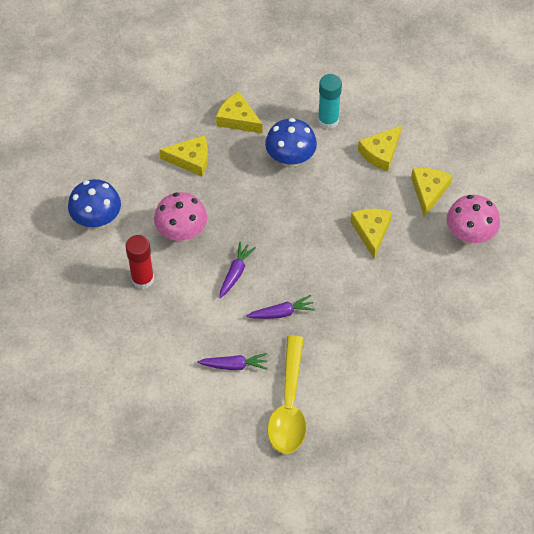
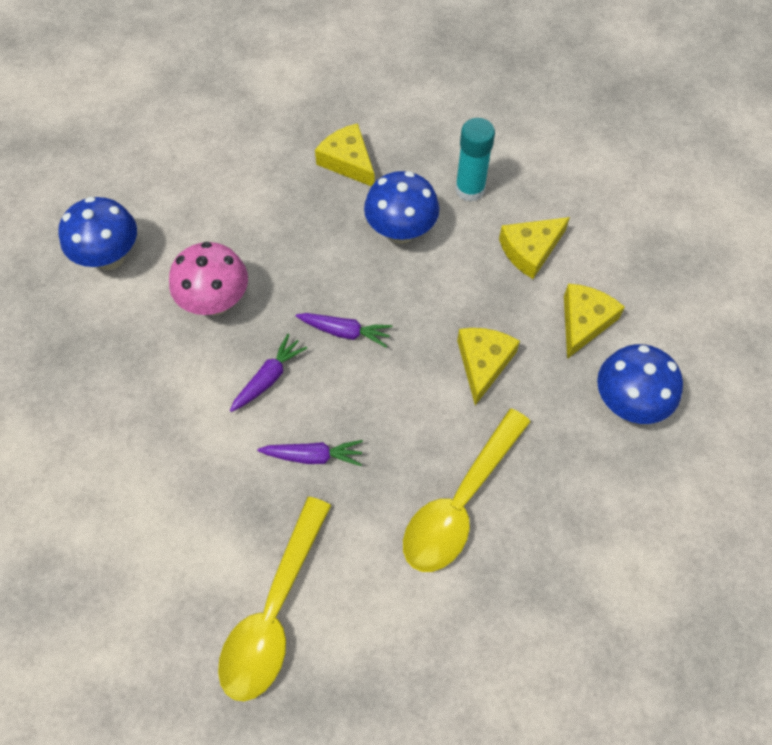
camera: 15 degrees right, 5 degrees up
(142, 279) = (137, 356): red glue stick -> none
(191, 160) = (266, 202): yellow cheese -> none
(234, 365) = (216, 522): purple carrot -> purple carrot (345, 332)
(382, 318) = (460, 503): none -> yellow spoon
(469, 235) = (628, 403): pink mushroom -> blue mushroom

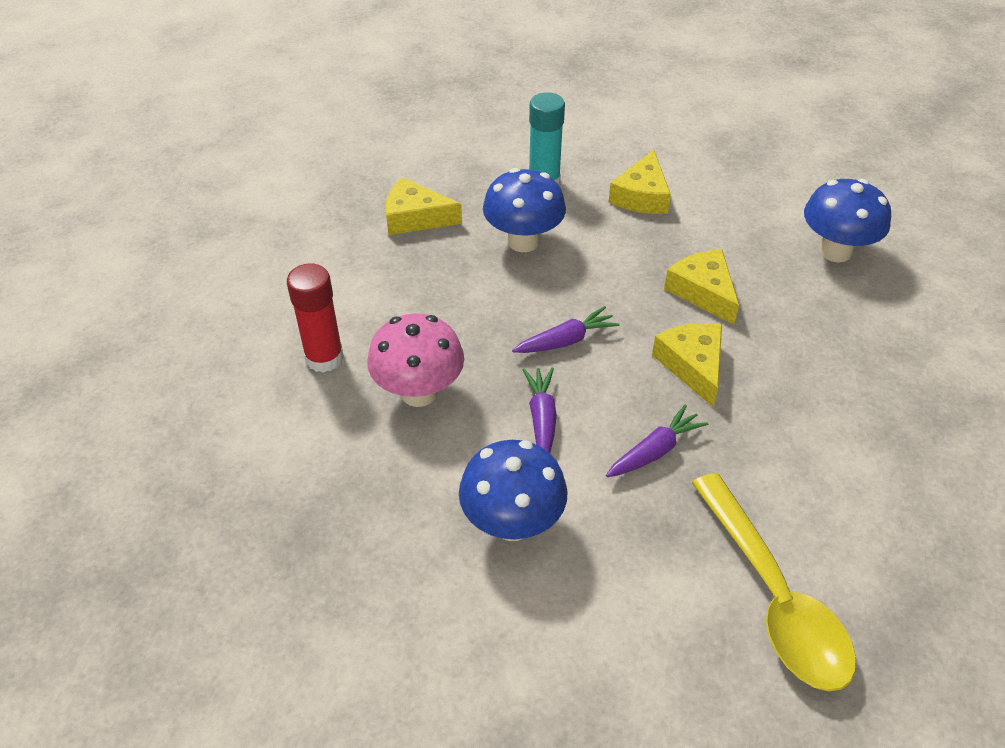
camera: 40 degrees left, 15 degrees down
(110, 257) = (262, 423): blue mushroom -> blue mushroom (512, 523)
(186, 235) = (324, 358): none -> red glue stick
(460, 503) = (809, 399): yellow spoon -> none
(584, 322) = (739, 219): yellow cheese -> yellow cheese (692, 365)

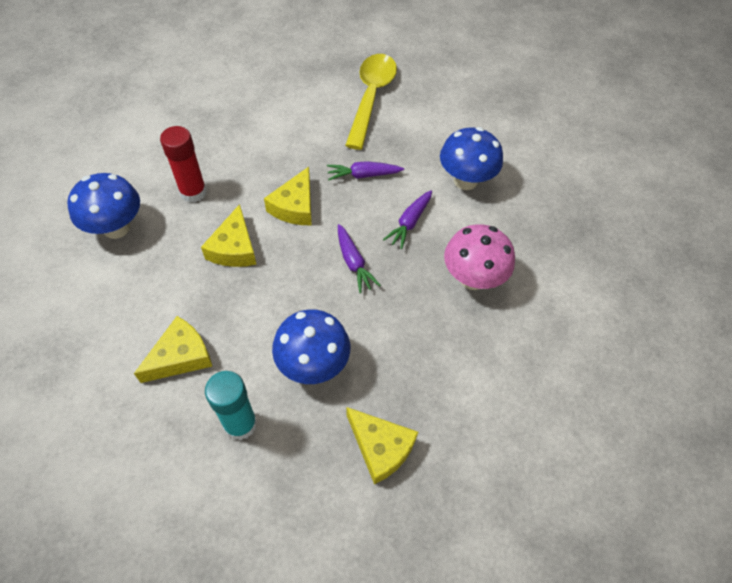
camera: 150 degrees left, 10 degrees up
(324, 358) = (523, 339): red glue stick -> red glue stick (193, 192)
(566, 340) = (353, 263): purple carrot -> purple carrot turned 120 degrees counterclockwise

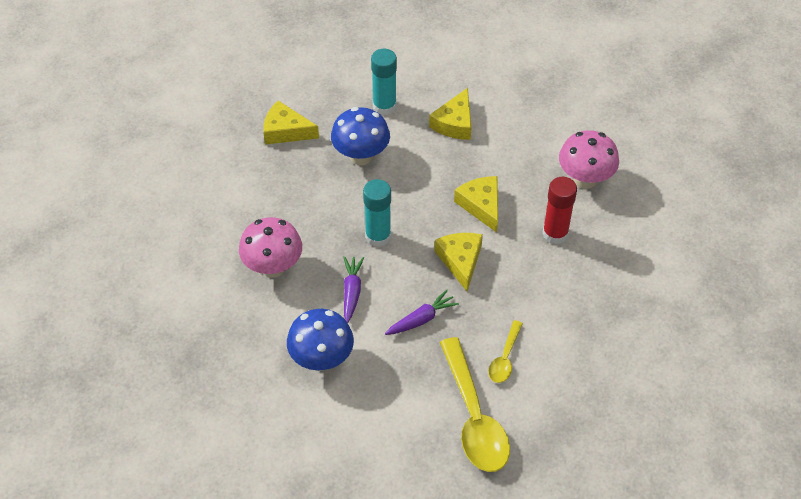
camera: 155 degrees right, 5 degrees down
(116, 228) = (585, 179): blue mushroom -> pink mushroom
(319, 122) = (505, 358): none -> yellow spoon
(353, 263) = (378, 236): purple carrot -> turquoise glue stick

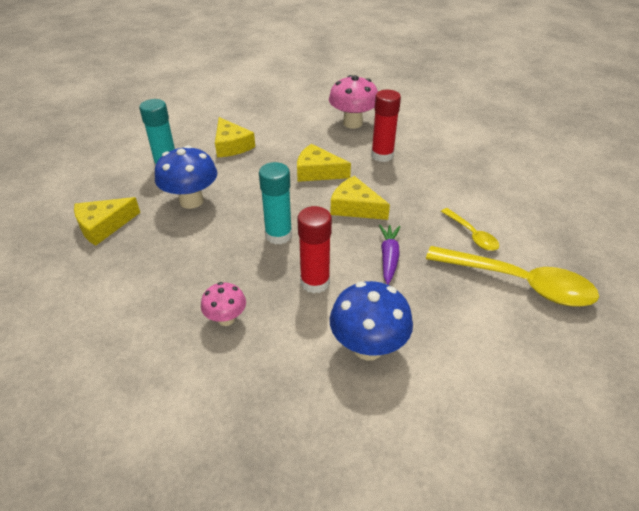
camera: 50 degrees left, 10 degrees down
(273, 267) = (226, 319): pink mushroom -> pink mushroom, size x0.58
(352, 291) = (315, 282): purple carrot -> red glue stick

